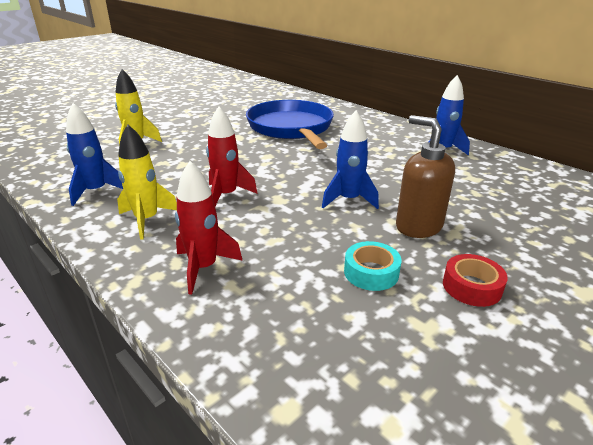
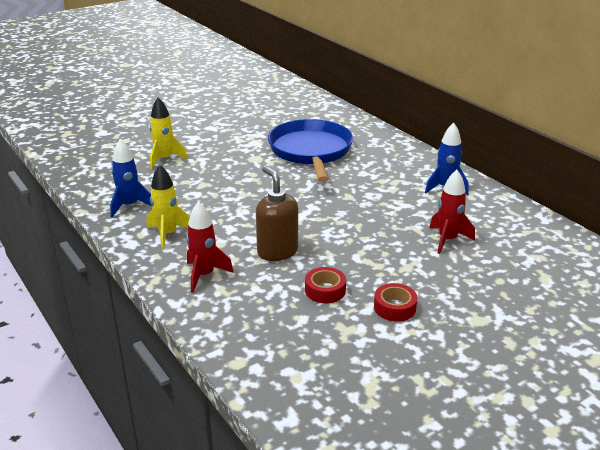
camera: 10 degrees right, 0 degrees up
(226, 195) = (233, 218): red rocket -> red rocket (447, 240)
(348, 200) = (333, 231): blue rocket -> none
(371, 272) = (325, 290): turquoise tape -> red tape
(418, 226) = (380, 259): brown soap dispenser -> brown soap dispenser (277, 251)

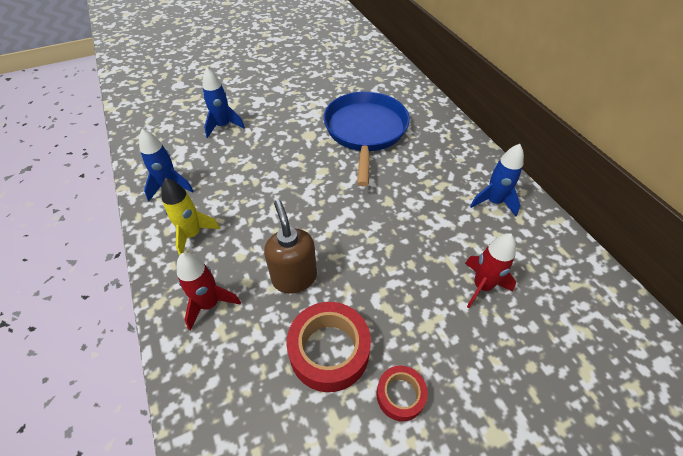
camera: 10 degrees right, 20 degrees up
(164, 159) = (223, 126): yellow rocket -> blue rocket
(325, 290) = (329, 351): red tape -> red tape, size x1.77

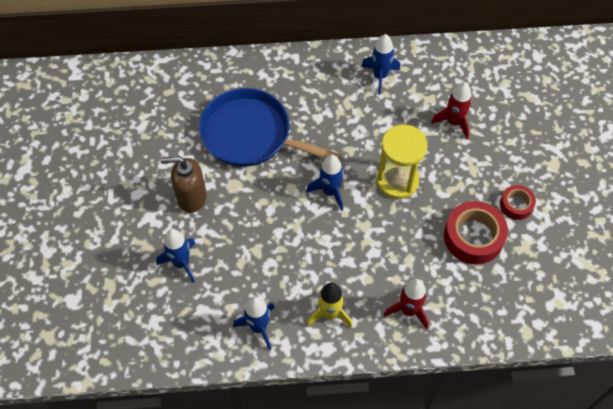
camera: 70 degrees left, 10 degrees up
(294, 277) = (404, 243): brown soap dispenser -> brown soap dispenser (191, 197)
(331, 199) = (330, 192): none -> blue rocket
(371, 250) = (397, 181): none -> yellow hourglass

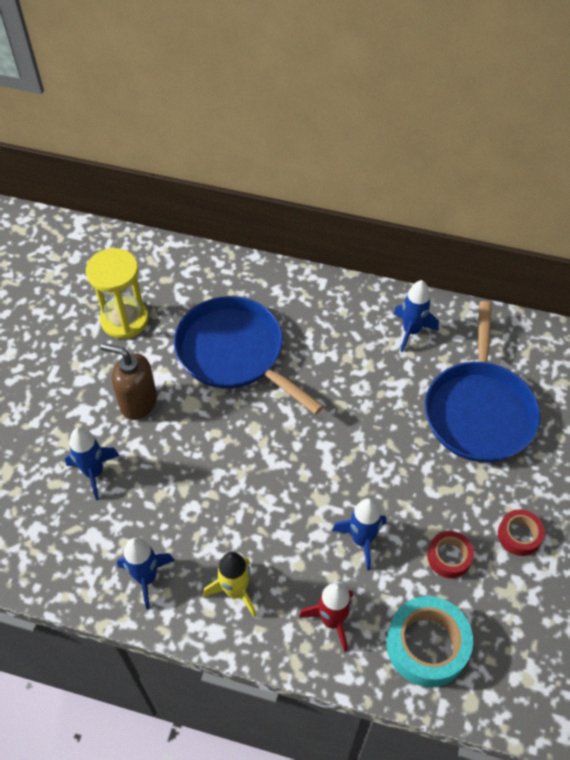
camera: 20 degrees right, 5 degrees down
(330, 192) = (297, 446): blue rocket -> blue rocket (362, 540)
(397, 181) = (382, 458): yellow hourglass -> yellow hourglass (124, 319)
(453, 122) = (479, 411): red rocket -> blue pan
(473, 237) = (449, 557): red tape -> red tape, size x0.57
(482, 304) = (427, 645): none -> turquoise tape

